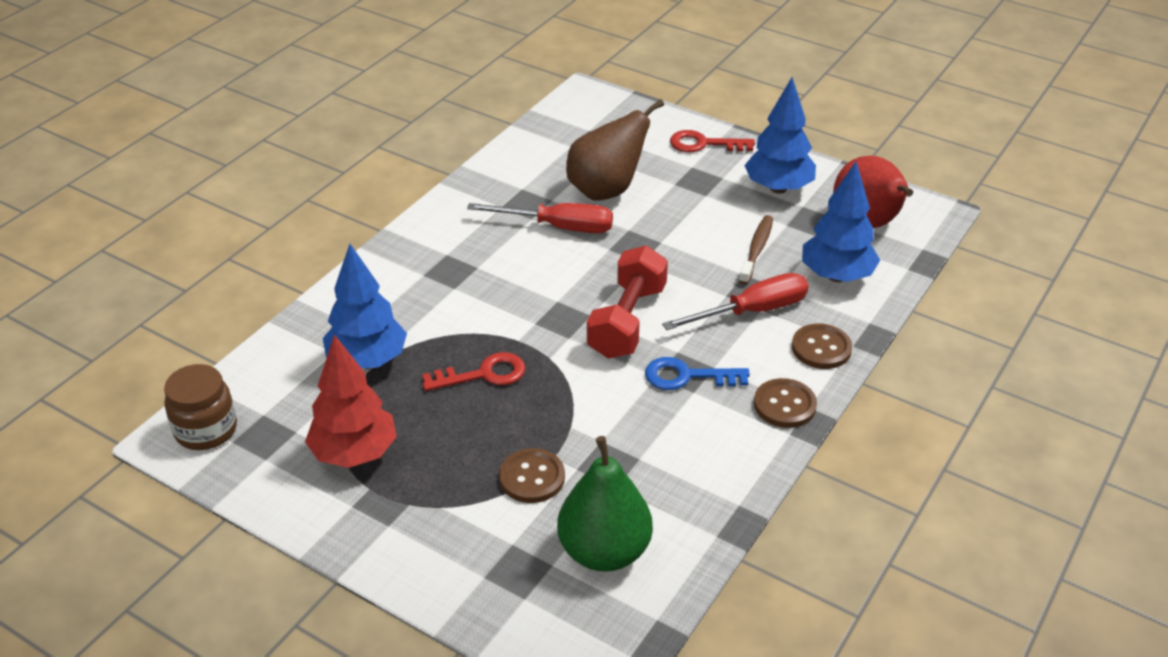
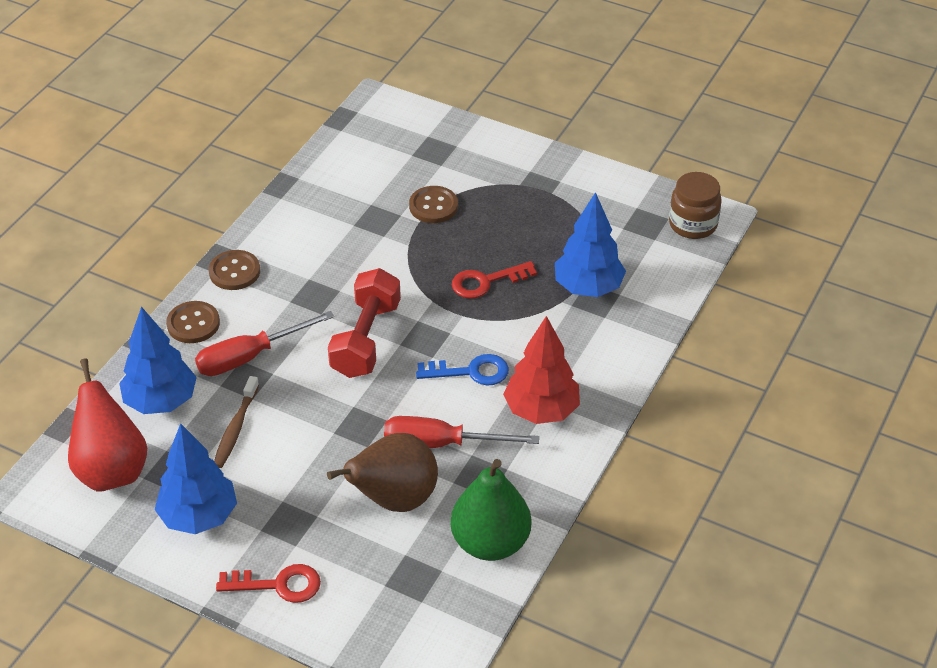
camera: 175 degrees right, 5 degrees up
(354, 454) = (571, 214): red tree -> red tree (541, 410)
(604, 551) = (377, 164): green pear -> green pear (490, 542)
(686, 376) = (314, 291): blue key -> blue key (471, 372)

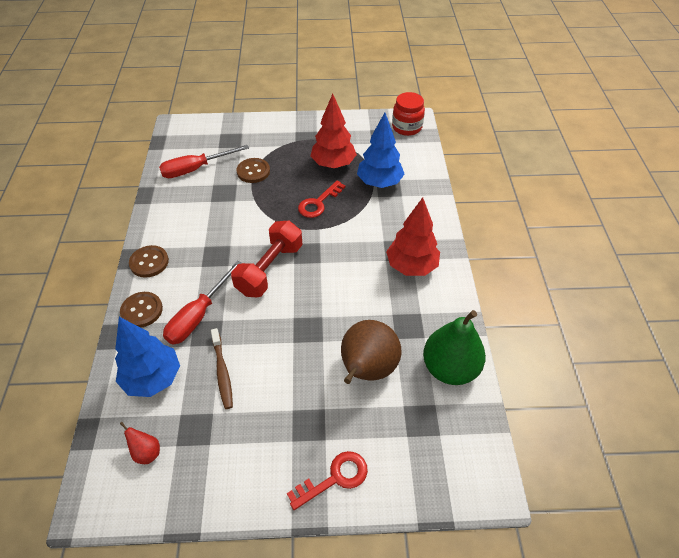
camera: 30 degrees left, 5 degrees up
(111, 470) = (146, 452): red pear -> red pear, size x0.44
(199, 517) = (239, 455): blue tree -> none
(366, 339) = (270, 269): red dumbbell -> red dumbbell turned 45 degrees clockwise
(441, 443) = (368, 316): red screwdriver -> red screwdriver (195, 169)
(471, 372) = (351, 261): blue key -> none
(546, 237) = (333, 164): none -> red tree
(693, 224) = (406, 127): brown jar -> red jar

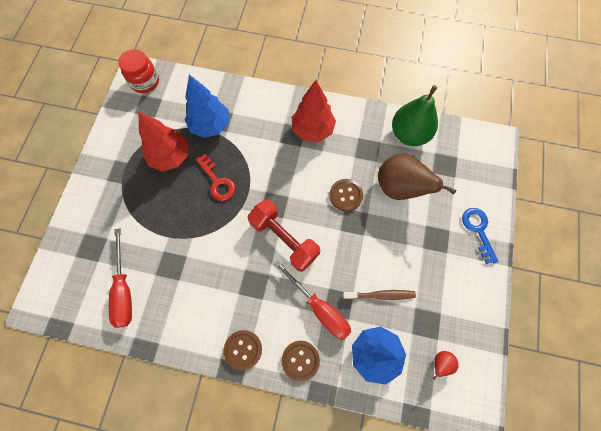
camera: 75 degrees left, 20 degrees up
(253, 171) = (151, 232): brown button -> brown button (346, 195)
(335, 478) = (478, 230): red key -> blue key

